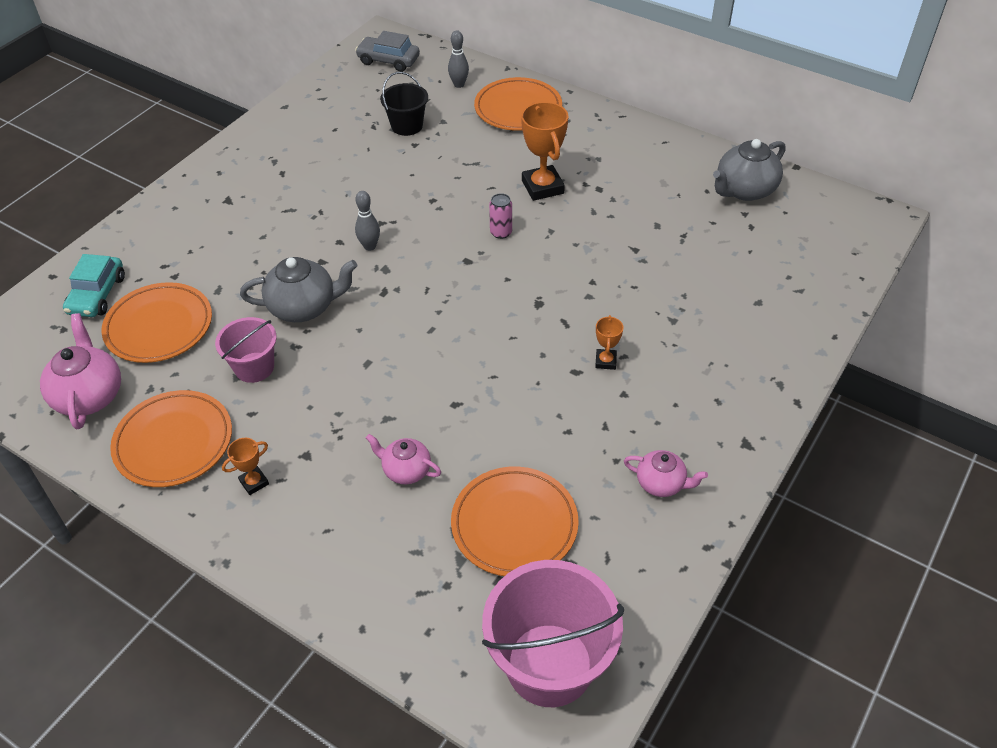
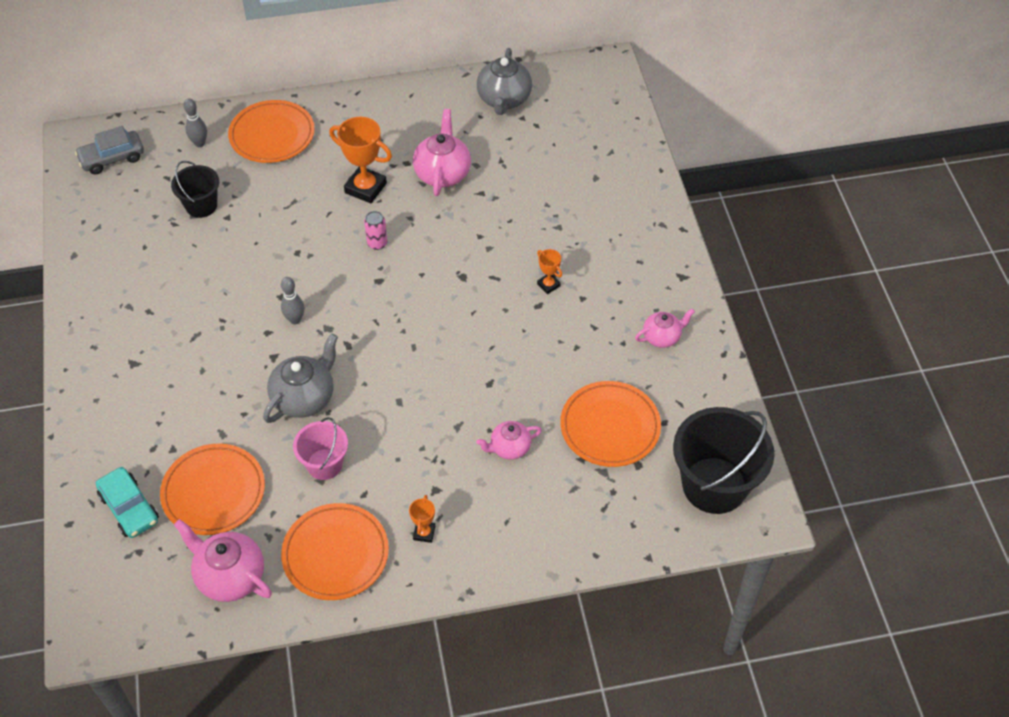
camera: 45 degrees left, 5 degrees up
(549, 664) = (714, 485): pink bucket -> black bucket
(620, 214) = (442, 173): none -> pink teapot

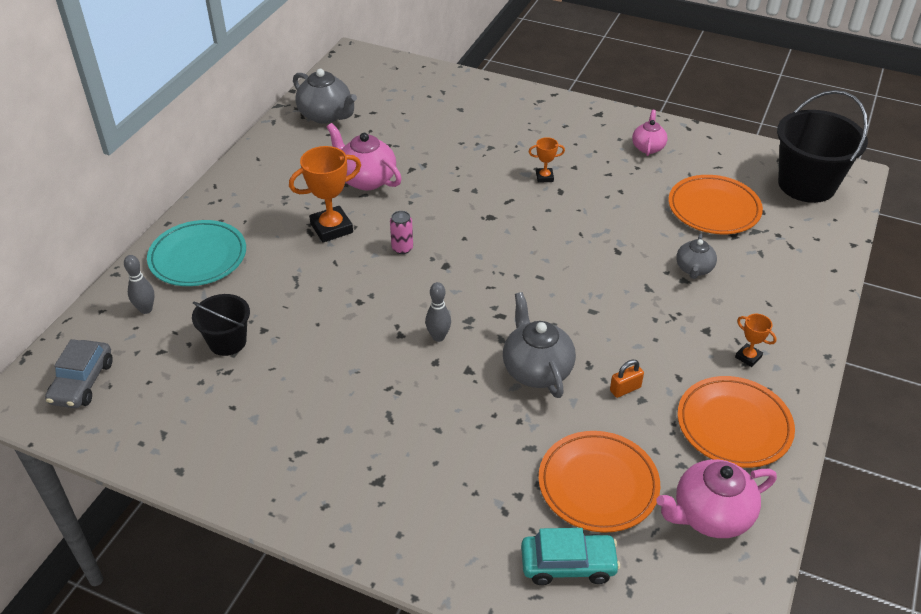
camera: 55 degrees left, 10 degrees down
(272, 135) = (198, 257): orange plate -> turquoise plate
(324, 464) = (625, 389): pink bucket -> orange padlock
(509, 448) = (694, 269): pink teapot -> grey teapot

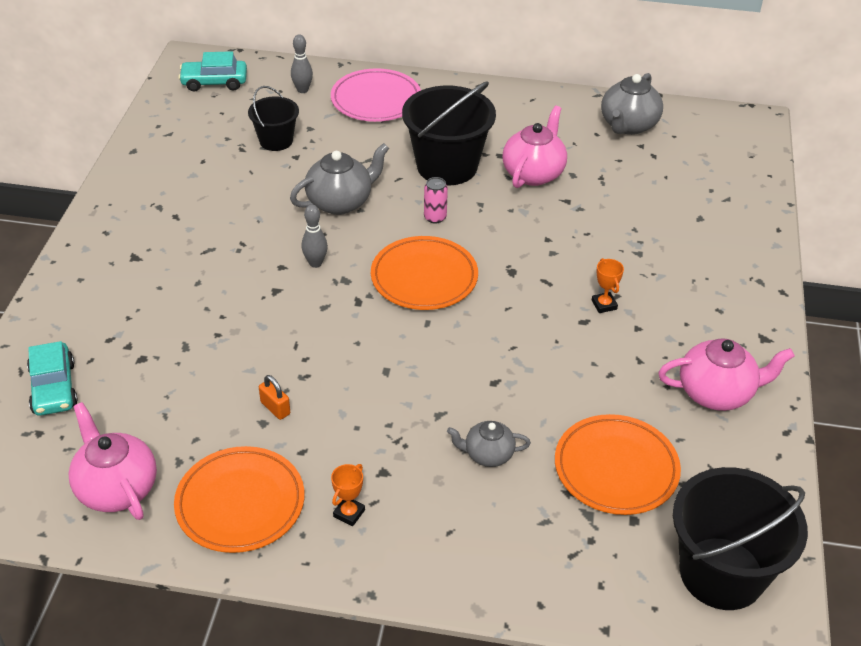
camera: 75 degrees right, 0 degrees up
(82, 382) = (214, 82): grey car -> turquoise car
(198, 257) = (376, 100): turquoise plate -> pink plate
(331, 228) = (447, 166): orange trophy -> black bucket
(536, 370) = (287, 338): grey teapot -> grey teapot (340, 202)
(598, 484) = (146, 399): orange plate -> orange plate (424, 277)
(648, 147) = (717, 393): pink teapot -> pink teapot, size x1.64

